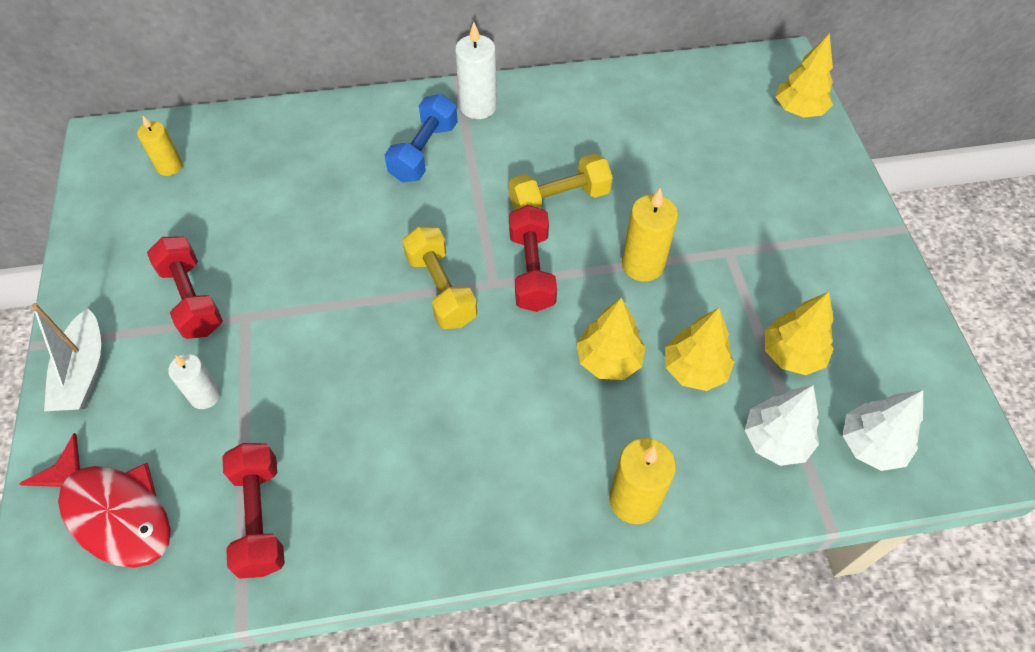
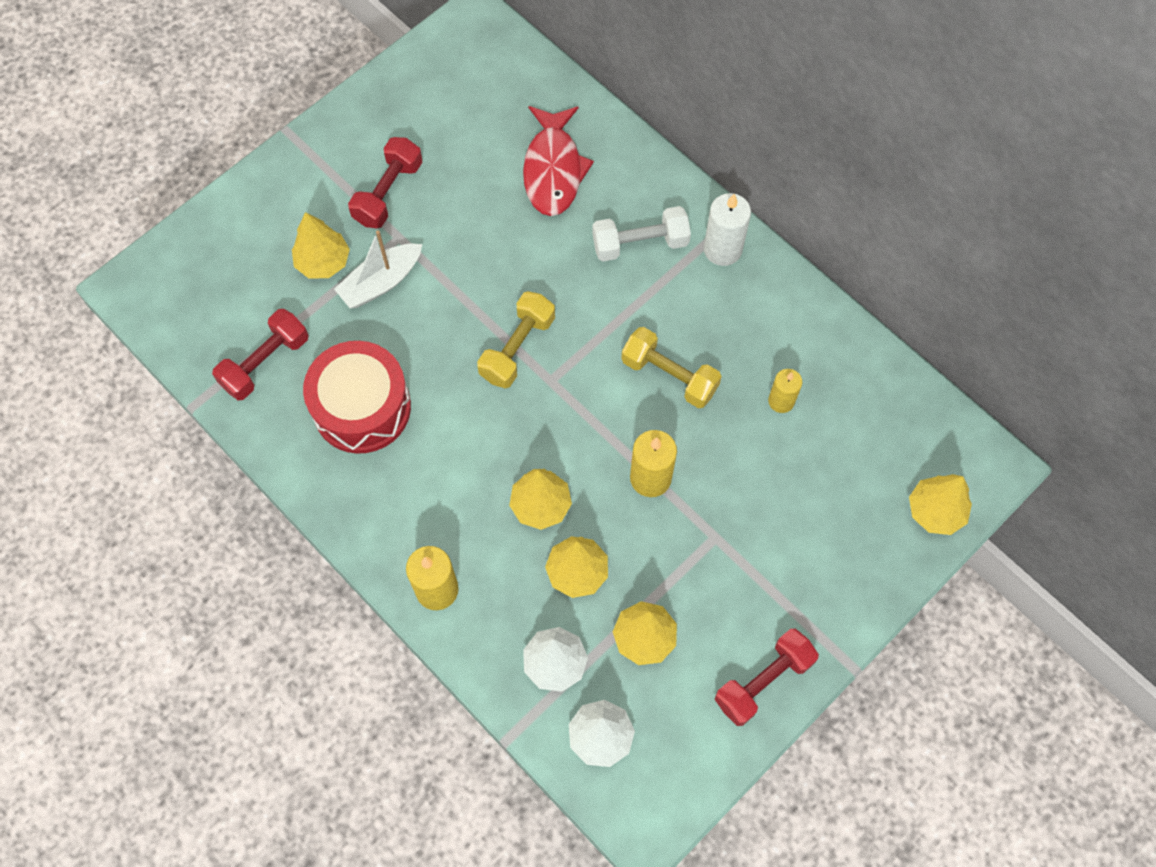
camera: 55 degrees right, 10 degrees up
(84, 372) = (288, 176): white boat -> white boat (381, 282)
(114, 512) = (212, 276): red fish -> red fish (553, 170)
(169, 166) = (486, 82): yellow candle -> yellow candle (781, 401)
(205, 396) = (323, 262): white candle -> yellow tree
(389, 453) = (362, 407): none -> red drum
(424, 152) = (640, 243): blue dumbbell -> white dumbbell
(531, 270) = (582, 400): red dumbbell -> red dumbbell (763, 681)

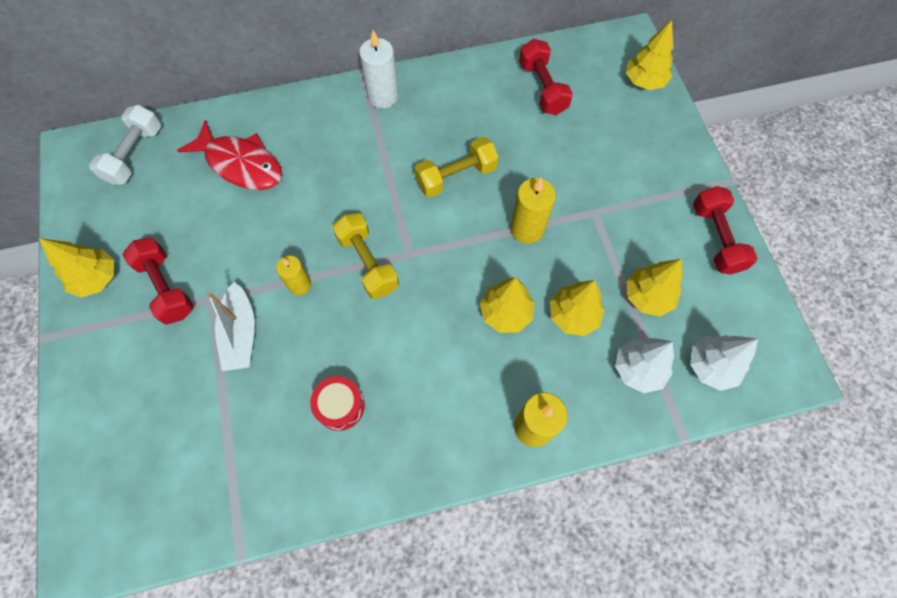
camera: 60 degrees left, 0 degrees up
(265, 363) = (245, 467): red dumbbell -> red dumbbell (542, 88)
(323, 262) = (188, 370): yellow tree -> yellow tree (97, 279)
(362, 407) = (340, 406): red drum -> red drum, size x0.52
(640, 243) = (342, 141): white dumbbell -> white dumbbell (135, 155)
(781, 401) = (517, 122): yellow candle -> yellow candle (300, 285)

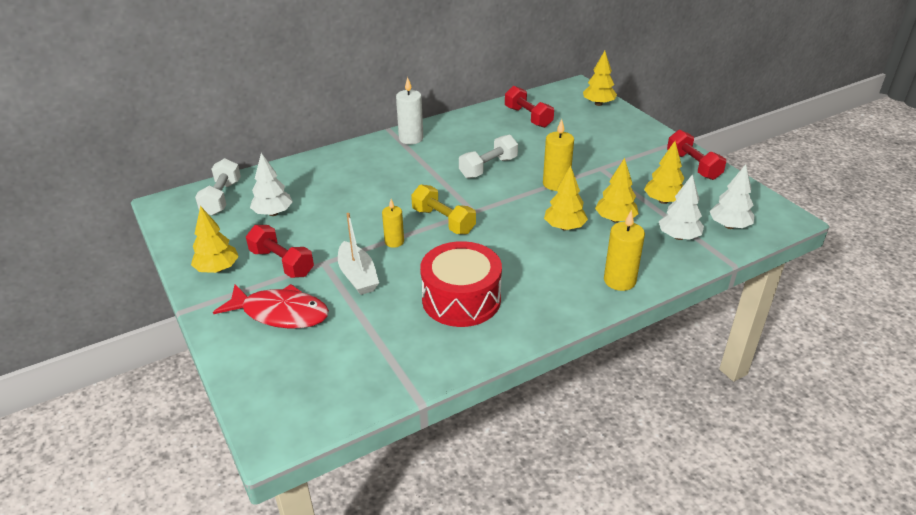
camera: 15 degrees left, 30 degrees down
(183, 197) = (273, 213): none -> white tree
(241, 164) = (314, 188): red fish -> red fish (280, 313)
(340, 406) = (461, 299): red drum -> red drum, size x1.91
(456, 176) = (488, 168): yellow dumbbell -> white dumbbell

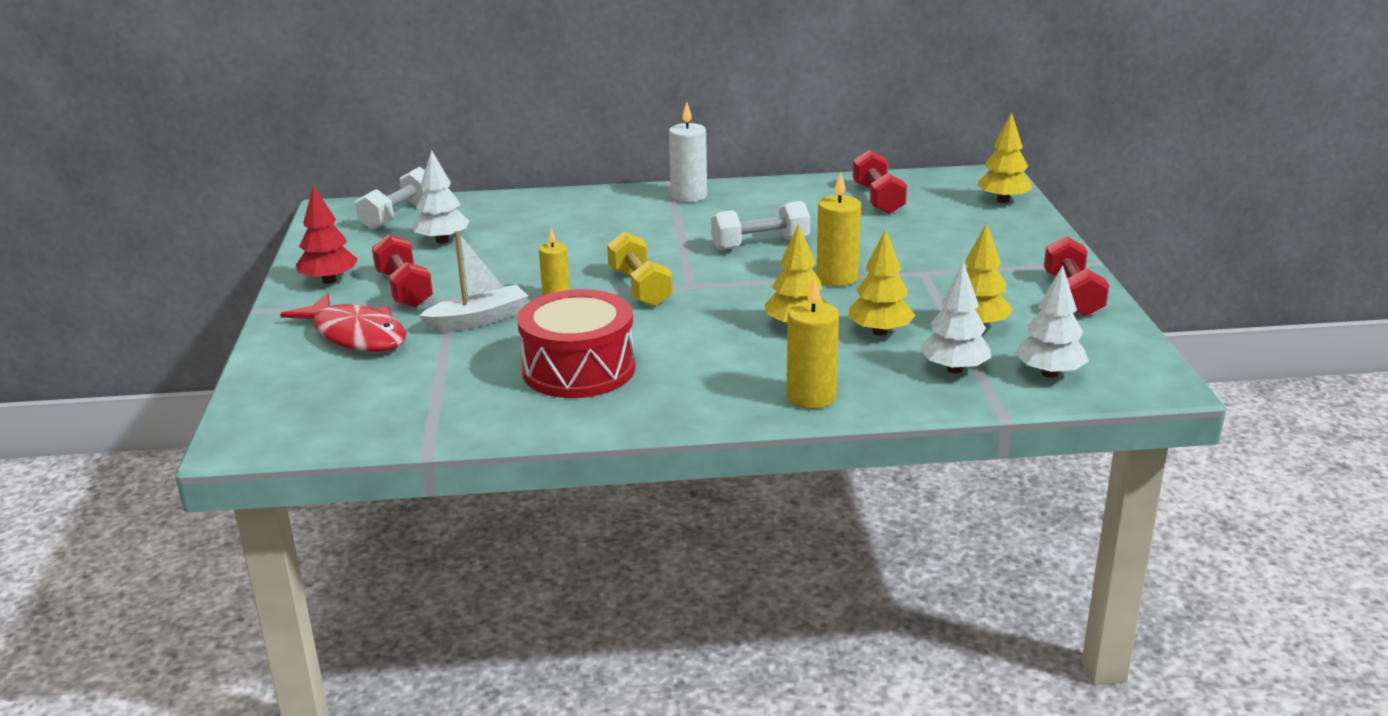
camera: 25 degrees right, 10 degrees down
(217, 269) = (329, 280): yellow tree -> red tree
(358, 276) = (478, 320): white boat -> white boat turned 120 degrees counterclockwise

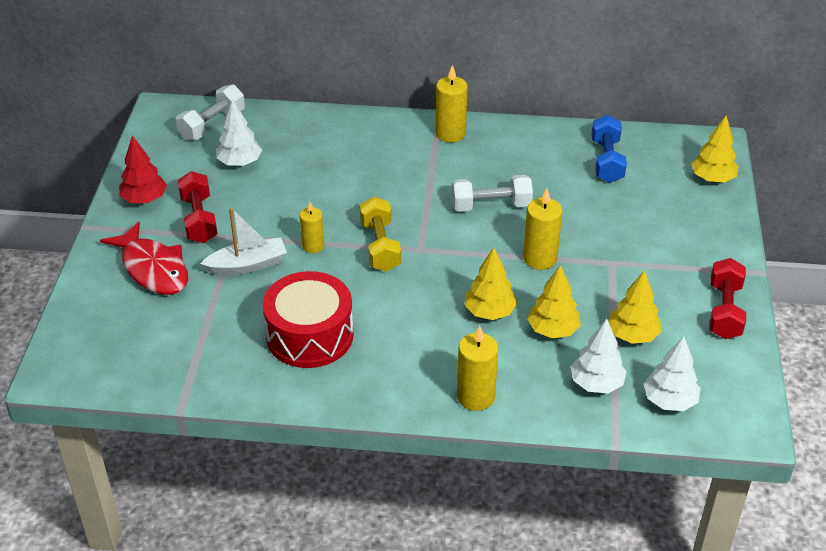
camera: 10 degrees right, 15 degrees up
(689, 196) = (450, 133): white candle -> yellow candle
(878, 199) = (606, 161): red dumbbell -> blue dumbbell

